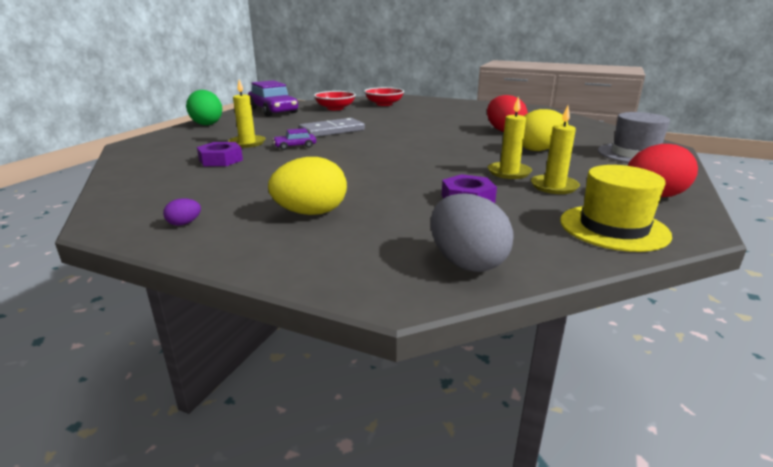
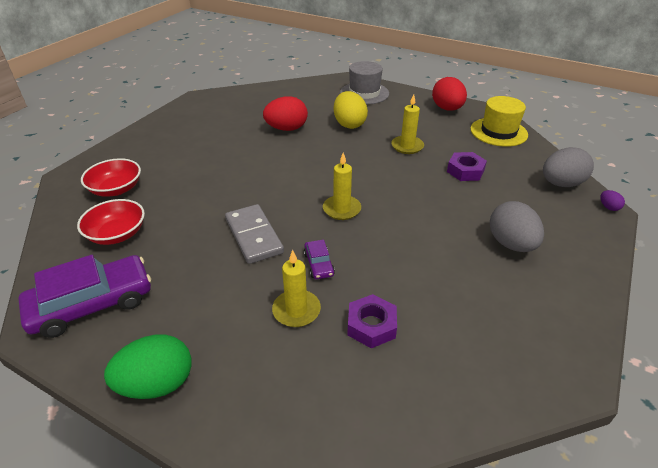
camera: 85 degrees left, 15 degrees up
(184, 223) = (555, 318): purple egg -> purple egg (608, 207)
(311, 213) = (511, 244): yellow egg -> grey egg
(554, 186) = (435, 135): yellow candle -> yellow candle (341, 209)

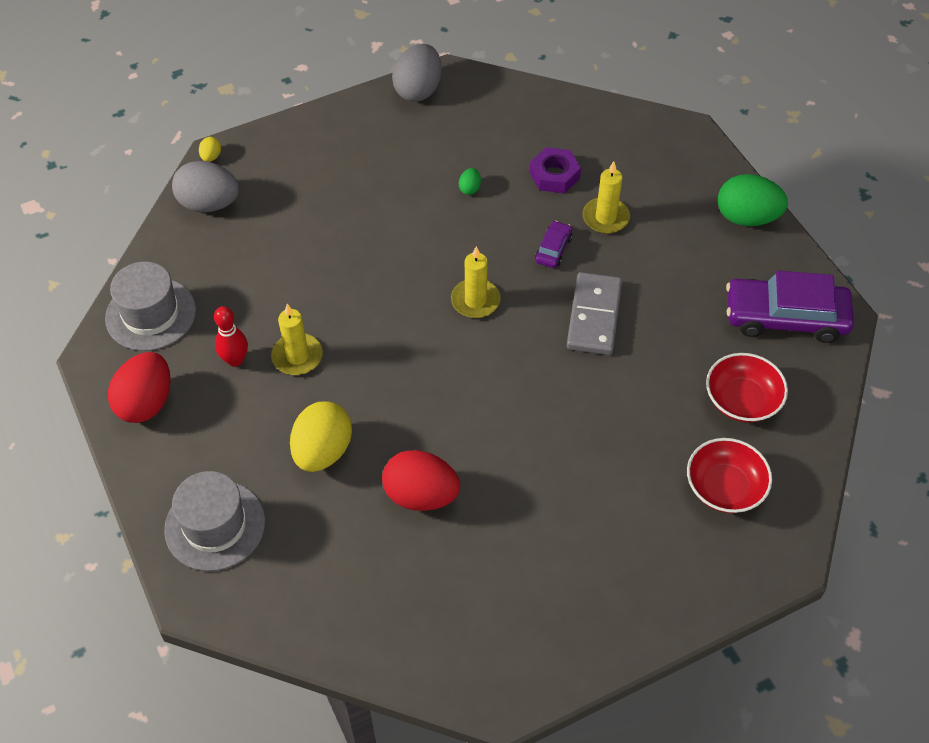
camera: 145 degrees left, 15 degrees up
(425, 276) = (470, 188): none -> green egg
(433, 134) = (235, 360): none -> red bowling pin
(465, 171) = (281, 277): purple nut -> none
(498, 132) = (150, 314): yellow hat -> grey hat
(511, 244) = (358, 175): grey egg -> grey egg (418, 90)
(608, 207) = (211, 157): purple egg -> yellow egg

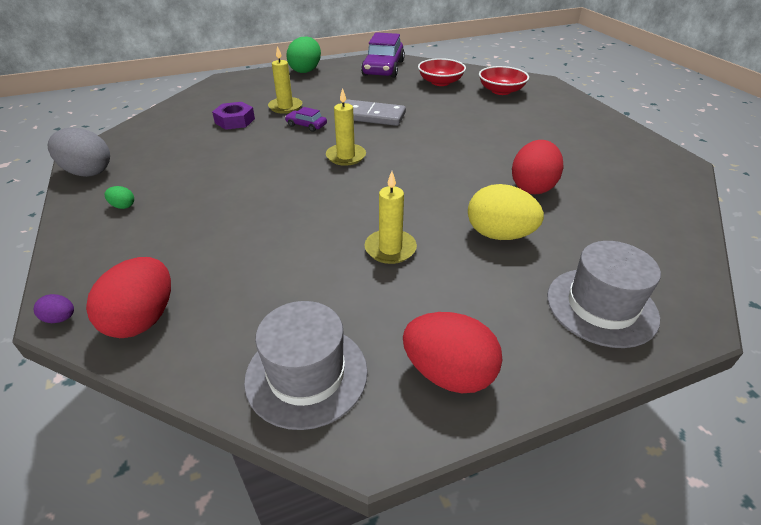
camera: 85 degrees left, 15 degrees down
(209, 204) = (143, 319): grey egg -> red egg
(211, 157) = (60, 318): yellow egg -> purple egg
(235, 360) = (390, 293): red bowling pin -> none
(470, 188) = (227, 153): green egg -> green egg (123, 206)

